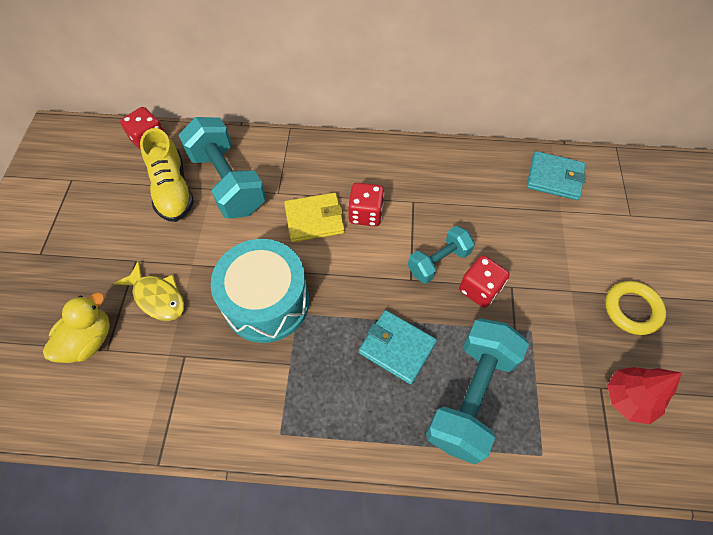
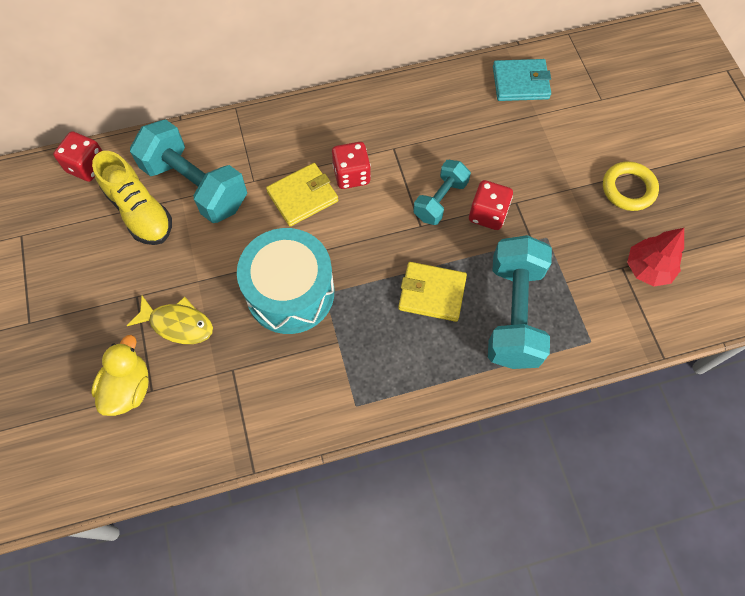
camera: 20 degrees left, 5 degrees up
(397, 348) = (432, 293): turquoise wallet -> yellow wallet

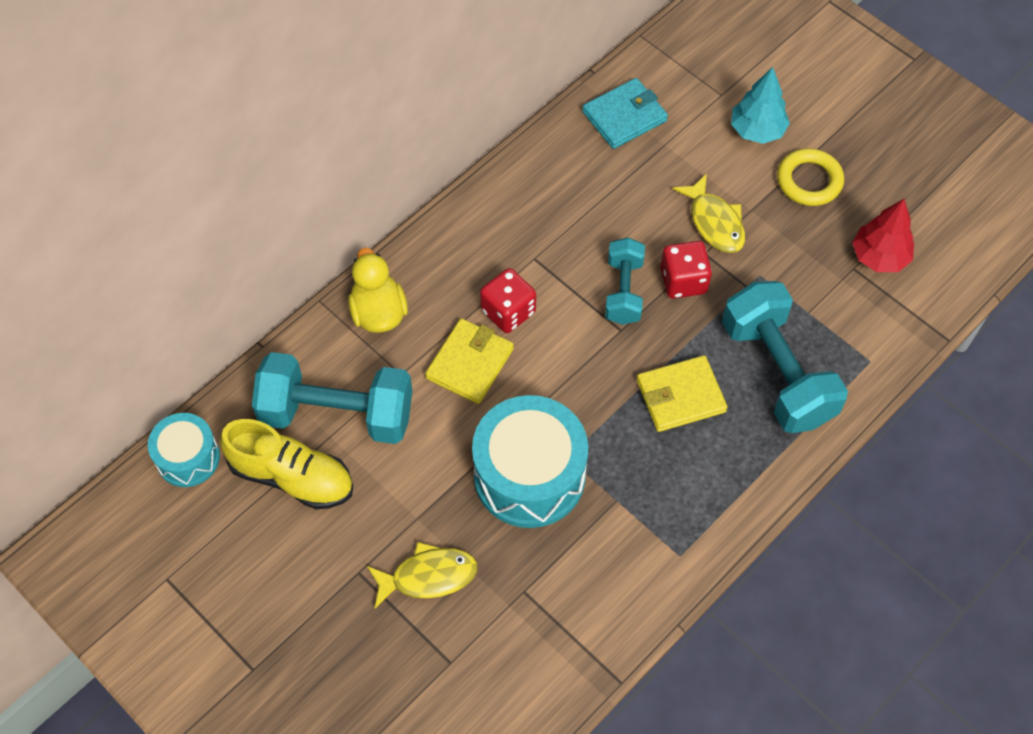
camera: 30 degrees left, 5 degrees down
(87, 166) = (188, 458): red dice -> turquoise drum
(128, 388) = (423, 674): yellow duck -> yellow duck (378, 312)
(537, 184) = (714, 222): none -> yellow fish
(612, 135) = (757, 130): none -> turquoise tree

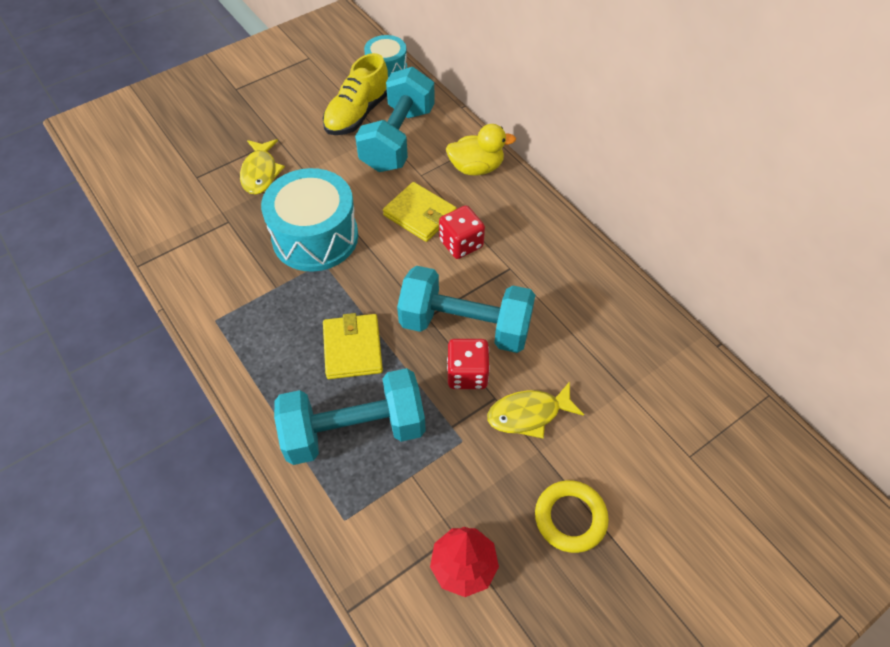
camera: 100 degrees right, 5 degrees down
(623, 291) = (465, 326): turquoise dumbbell -> turquoise dumbbell, size x1.73
(624, 116) = (661, 361): turquoise wallet -> none
(757, 130) = (640, 481): turquoise tree -> none

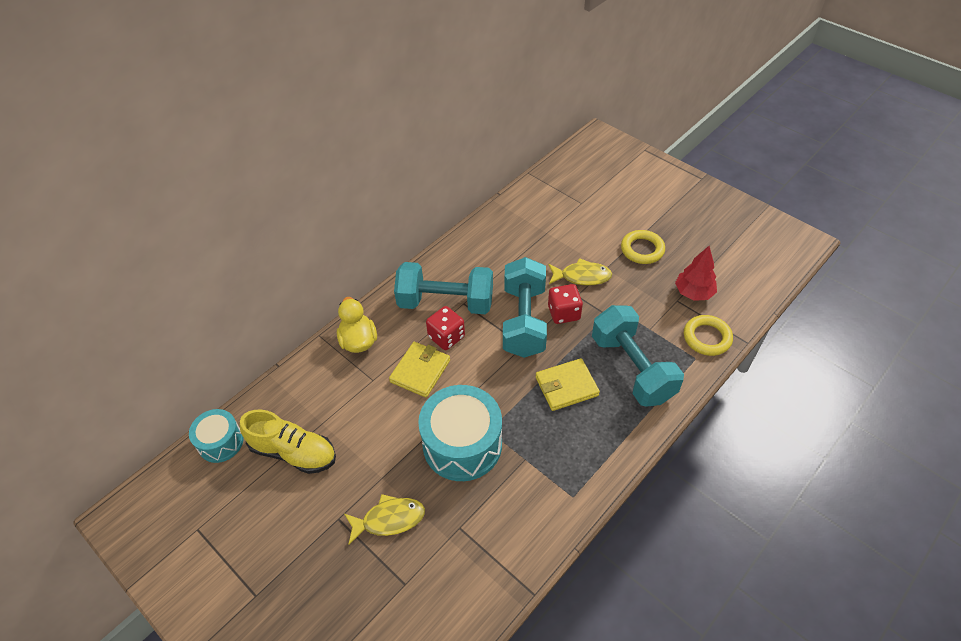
camera: 100 degrees left, 5 degrees down
(374, 551) = (707, 338): none -> yellow ring
(398, 139) = (327, 408): turquoise dumbbell -> turquoise dumbbell (446, 302)
(528, 414) = (582, 276): yellow fish -> yellow fish turned 60 degrees counterclockwise

